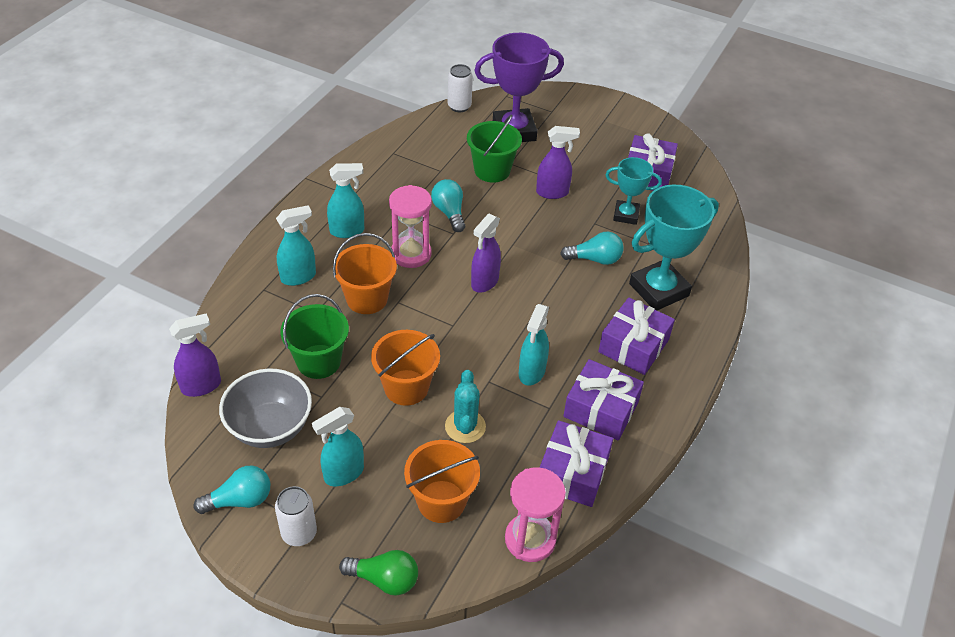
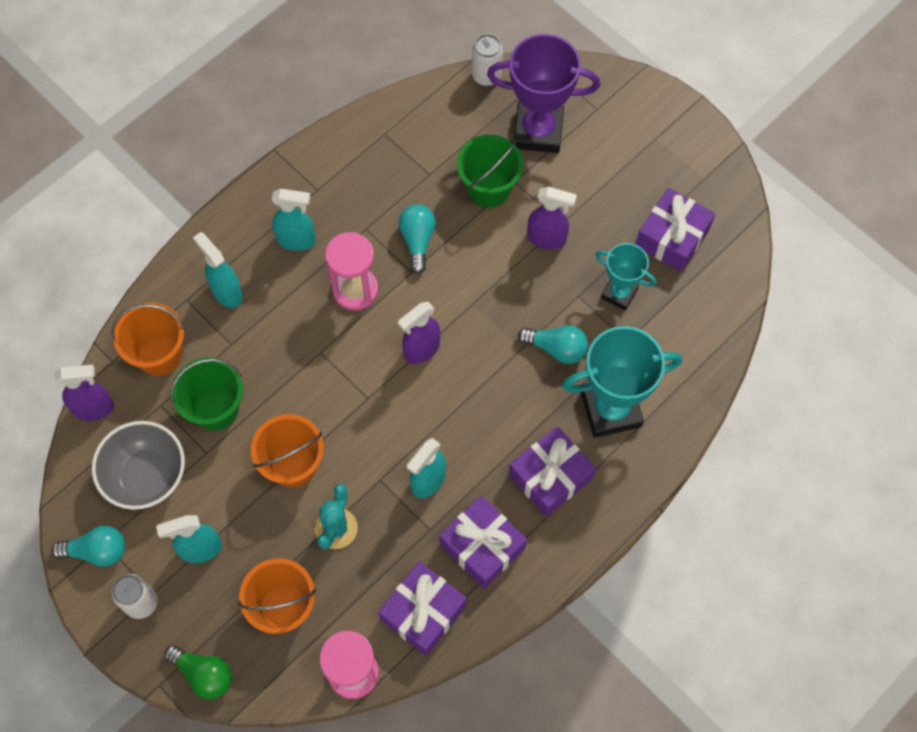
camera: 20 degrees right, 20 degrees up
(298, 277) = (226, 292): turquoise spray bottle -> turquoise spray bottle turned 120 degrees counterclockwise
(367, 299) = (289, 340): orange bucket -> orange bucket (159, 354)

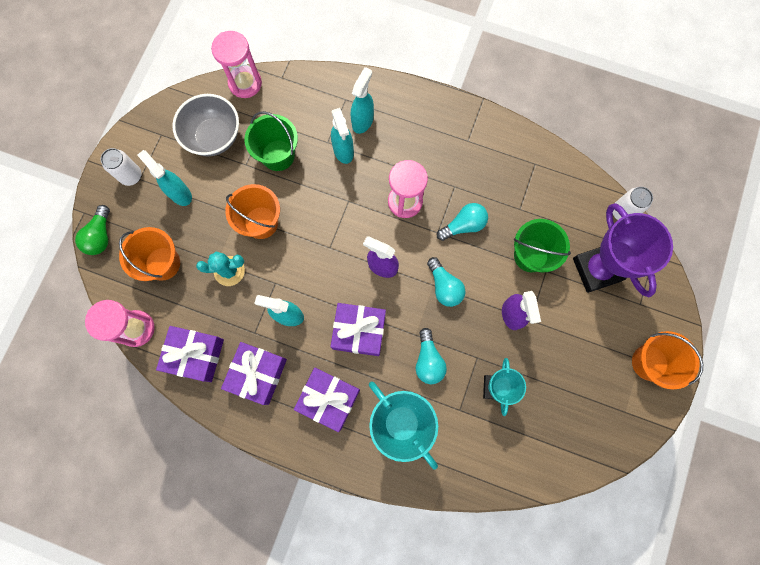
camera: 65 degrees right, 10 degrees up
(94, 408) = (245, 83): purple spray bottle -> pink hourglass
(97, 551) = (153, 133): turquoise light bulb -> turquoise light bulb (444, 287)
(159, 354) = (299, 102): orange bucket -> orange bucket (649, 362)
(297, 240) = (423, 146): turquoise spray bottle -> turquoise spray bottle (343, 151)
(672, 237) = (562, 408): purple gift -> purple gift (359, 331)

